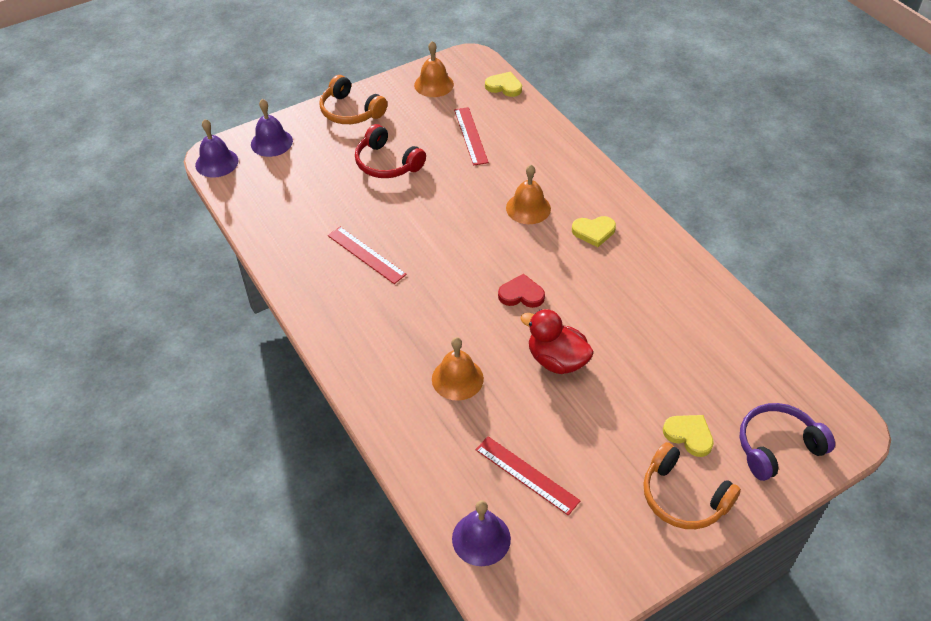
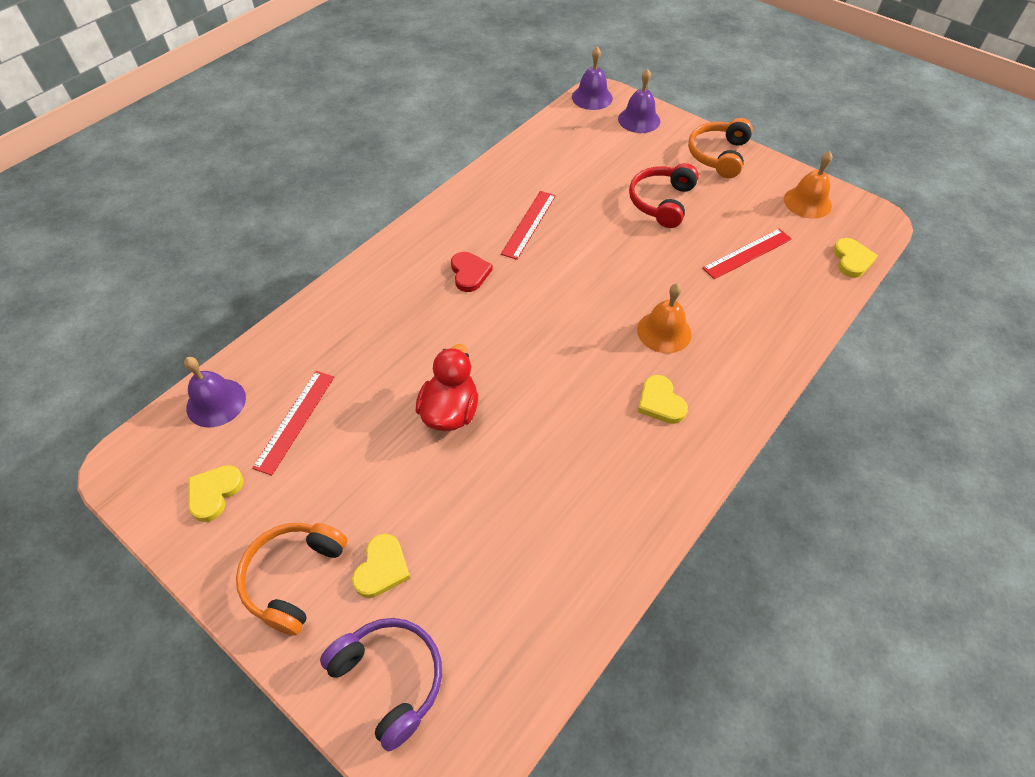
camera: 70 degrees right, 5 degrees up
(457, 378) = (399, 334): orange bell -> none
(521, 294) = (531, 358): red heart -> red heart (469, 273)
(585, 549) = (214, 493): none -> yellow heart

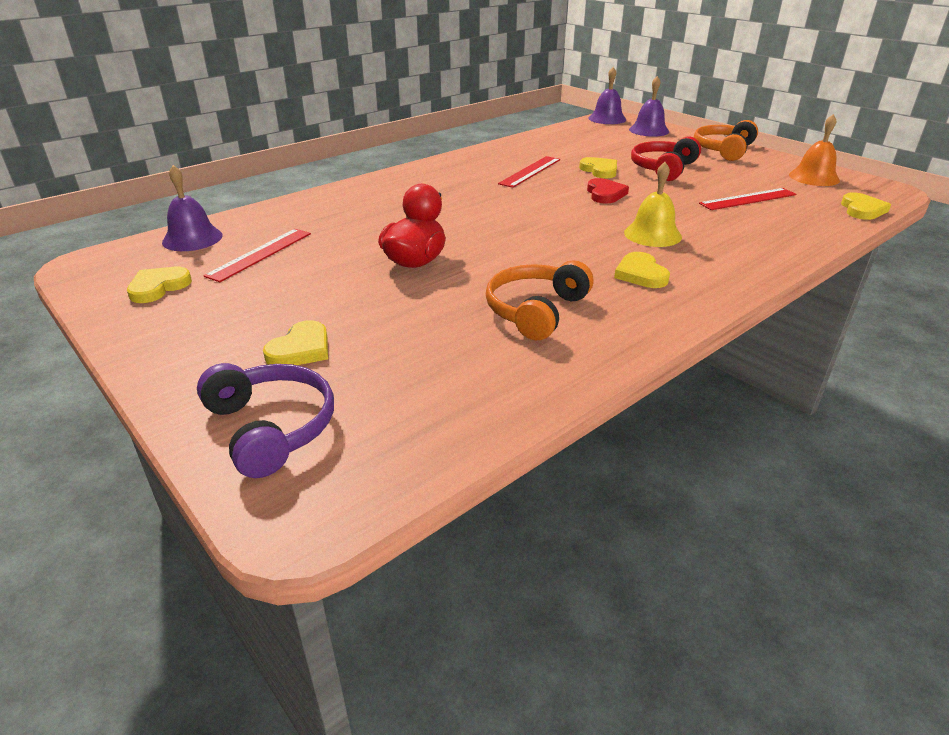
camera: 10 degrees right, 20 degrees down
(293, 577) = (204, 346): orange headphones -> orange headphones (535, 311)
(469, 273) = (464, 191): red heart -> red heart (605, 194)
(599, 213) = (599, 170): none -> yellow heart
(664, 331) = (652, 234): orange bell -> yellow bell

